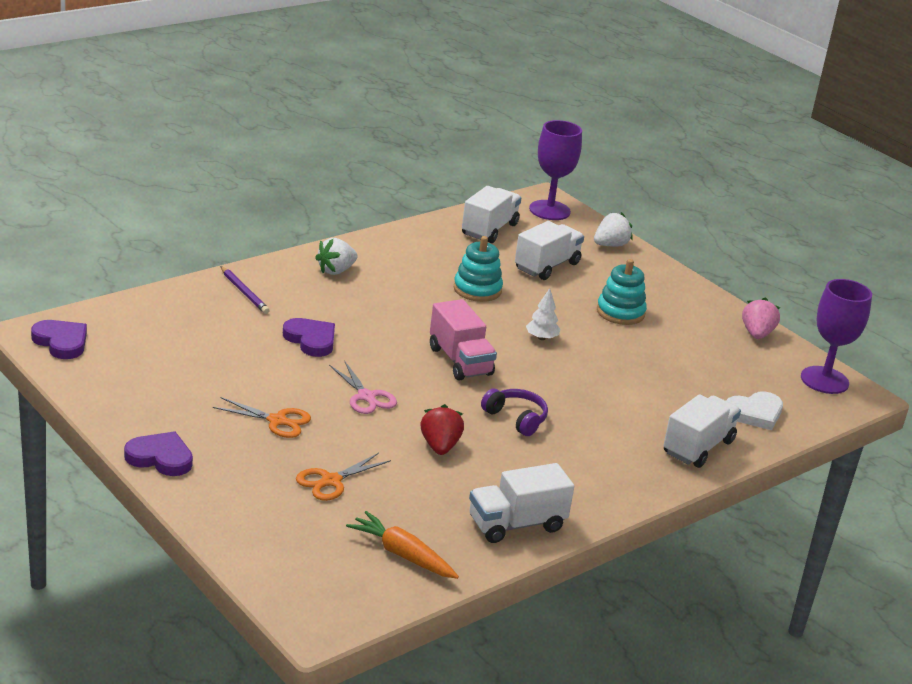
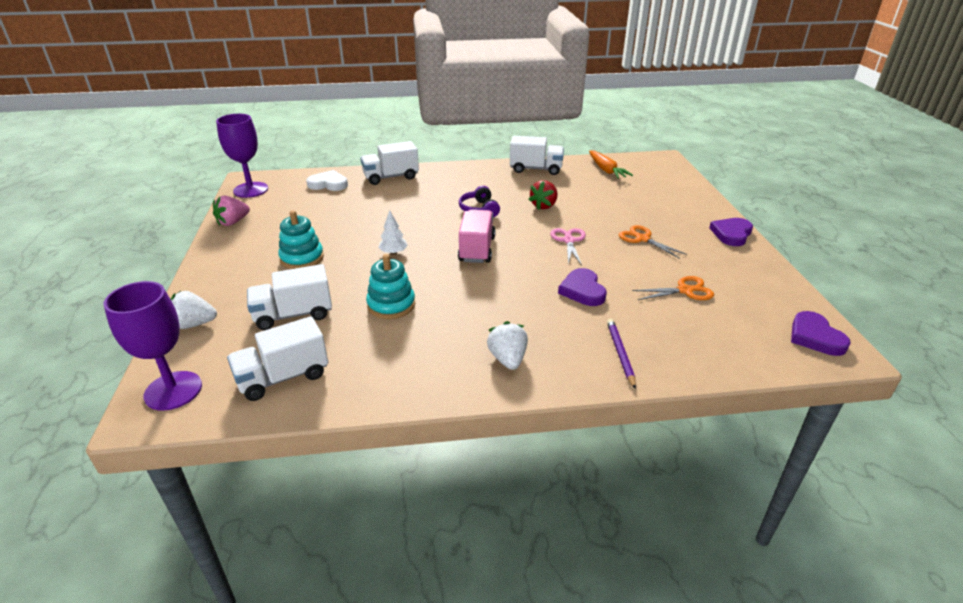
camera: 145 degrees left, 5 degrees up
(160, 458) = (731, 234): purple heart -> purple heart turned 75 degrees clockwise
(331, 481) = (625, 203): orange scissors -> orange scissors (685, 290)
(336, 271) = (508, 359): white strawberry -> white strawberry turned 90 degrees counterclockwise

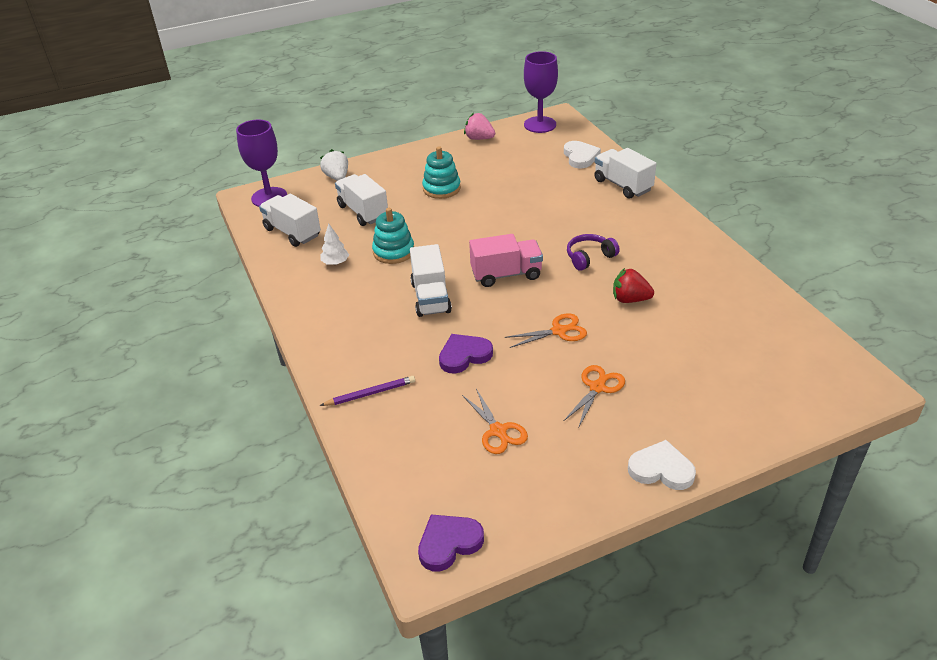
camera: 75 degrees right, 5 degrees up
(393, 252) = (474, 230): white tree -> white tree (335, 263)
(508, 359) = (342, 329): white strawberry -> none
(536, 169) = (726, 275): white truck -> white truck (431, 297)
(568, 241) = (558, 331): pink scissors -> orange scissors
(606, 170) = (775, 334): orange carrot -> none
(731, 234) = (661, 469): purple heart -> white heart

